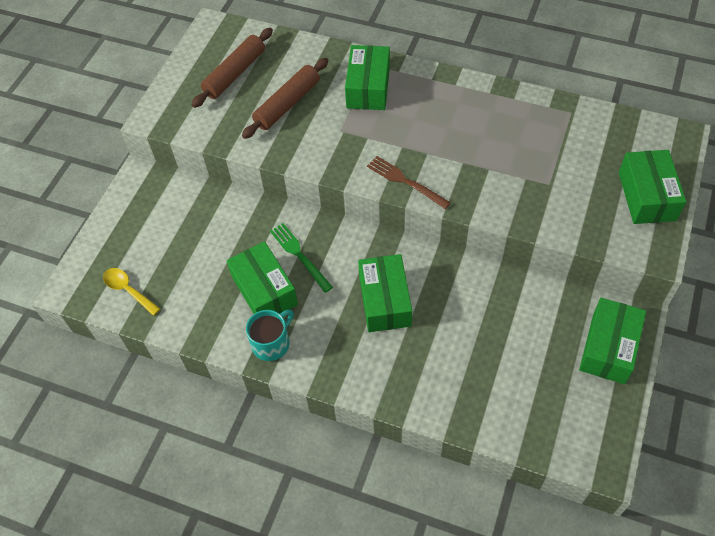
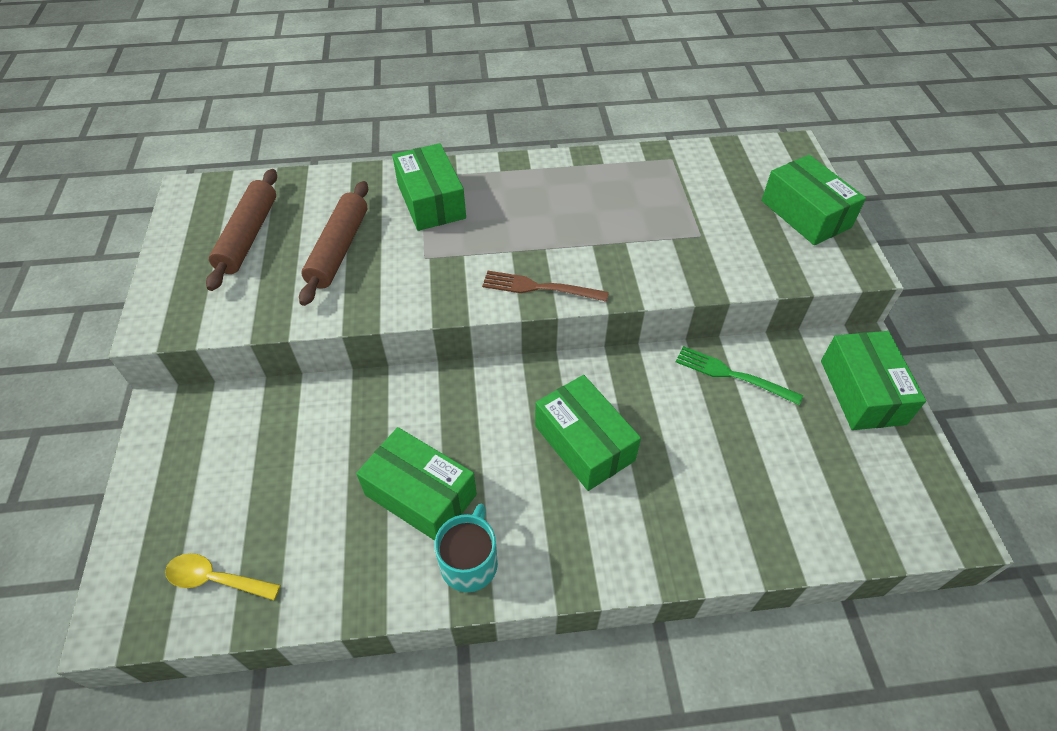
camera: 30 degrees left, 5 degrees down
(299, 255) = (442, 430): green fork -> green fork (731, 375)

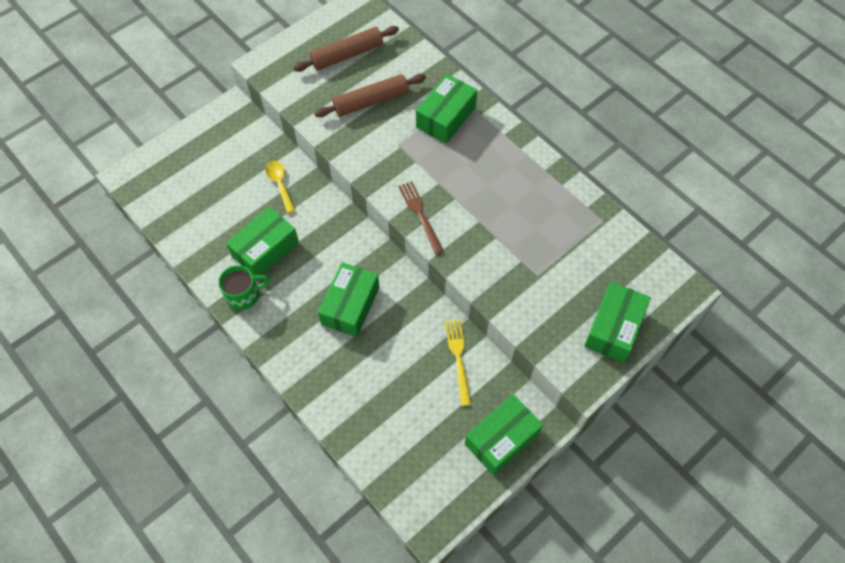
camera: 55 degrees right, 10 degrees up
(215, 579) = (167, 198): yellow spoon -> yellow spoon (280, 184)
(421, 494) = (265, 249): green box -> green box turned 45 degrees clockwise
(470, 562) = (244, 295): turquoise mug -> green mug
(731, 375) = (458, 357): green fork -> yellow fork

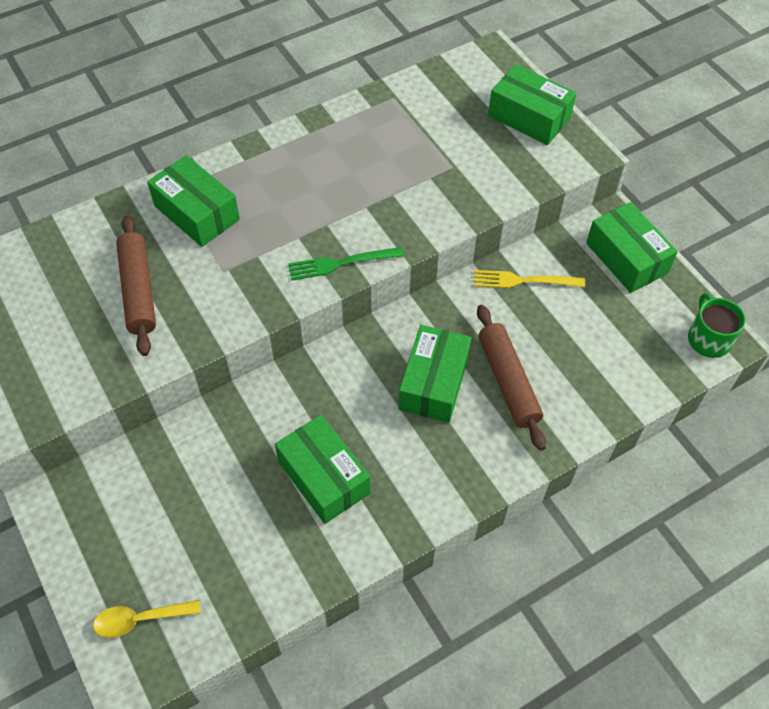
camera: 80 degrees left, 5 degrees down
(244, 295) = (392, 512): green mug -> green mug (708, 338)
(280, 184) = (217, 447): yellow spoon -> yellow spoon (140, 619)
(347, 55) = (41, 308): brown rolling pin -> brown rolling pin (508, 381)
(350, 305) = (433, 383): green box -> green box turned 75 degrees clockwise
(420, 214) = (340, 263): brown fork -> green fork

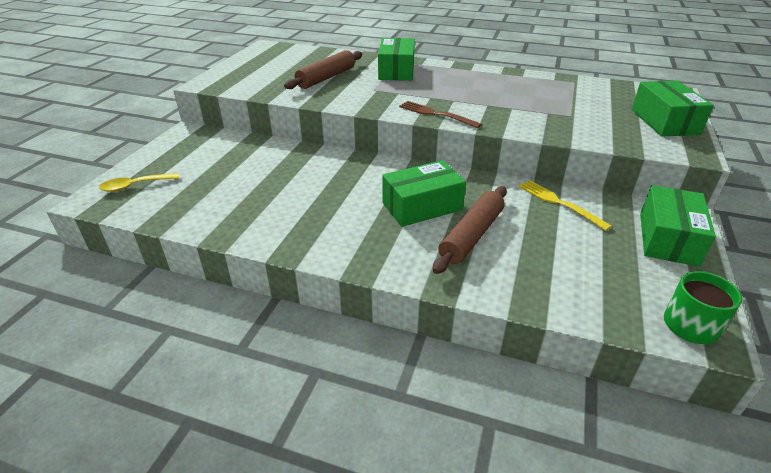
camera: 50 degrees right, 20 degrees down
(140, 619) = (135, 186): yellow spoon -> yellow spoon turned 60 degrees counterclockwise
(324, 477) = (297, 199): green box -> none
(340, 263) = (435, 114): green fork -> brown fork

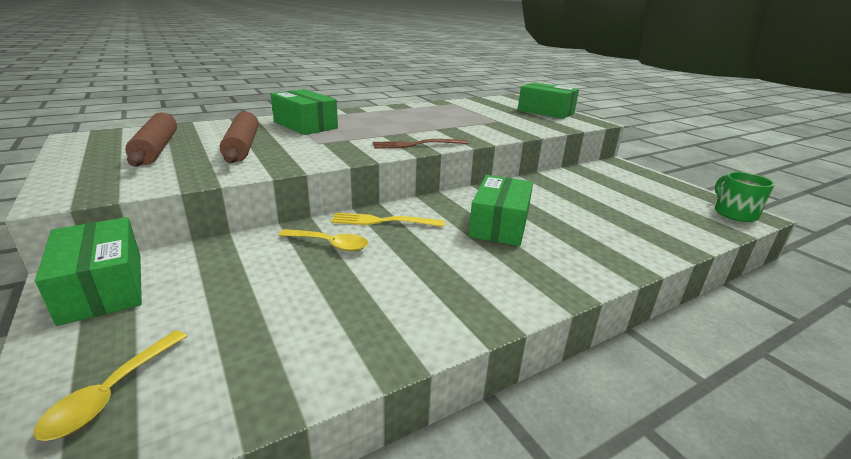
camera: 50 degrees left, 10 degrees down
(301, 166) = (330, 244): none -> yellow spoon
(472, 236) = (568, 226): brown rolling pin -> brown rolling pin (157, 149)
(558, 203) = (561, 183): yellow fork -> yellow fork (382, 221)
(668, 238) = (638, 178): green box -> green box (103, 287)

